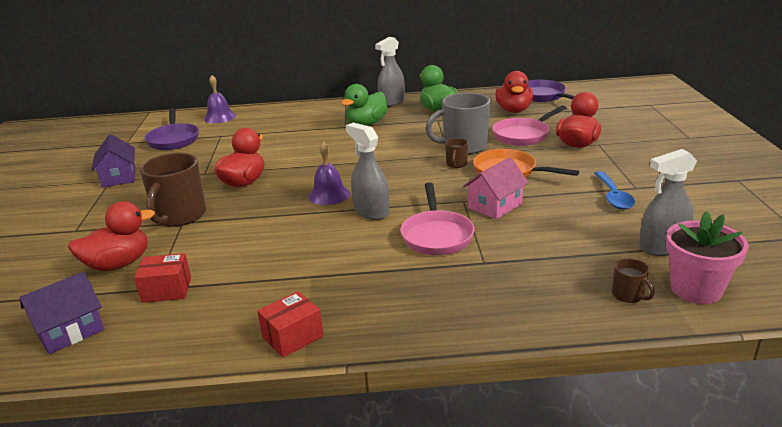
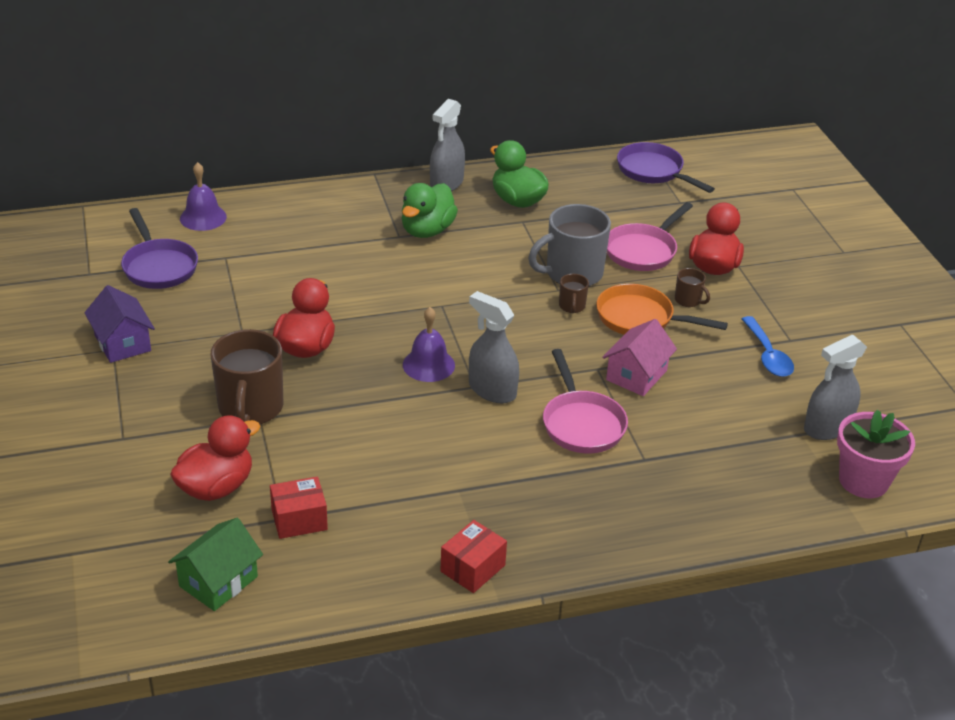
camera: 15 degrees left, 10 degrees up
(70, 331) = (218, 581): purple house -> green house
(513, 110) = (620, 201): red duck -> none
(628, 295) = (799, 493): brown mug -> brown mug (688, 300)

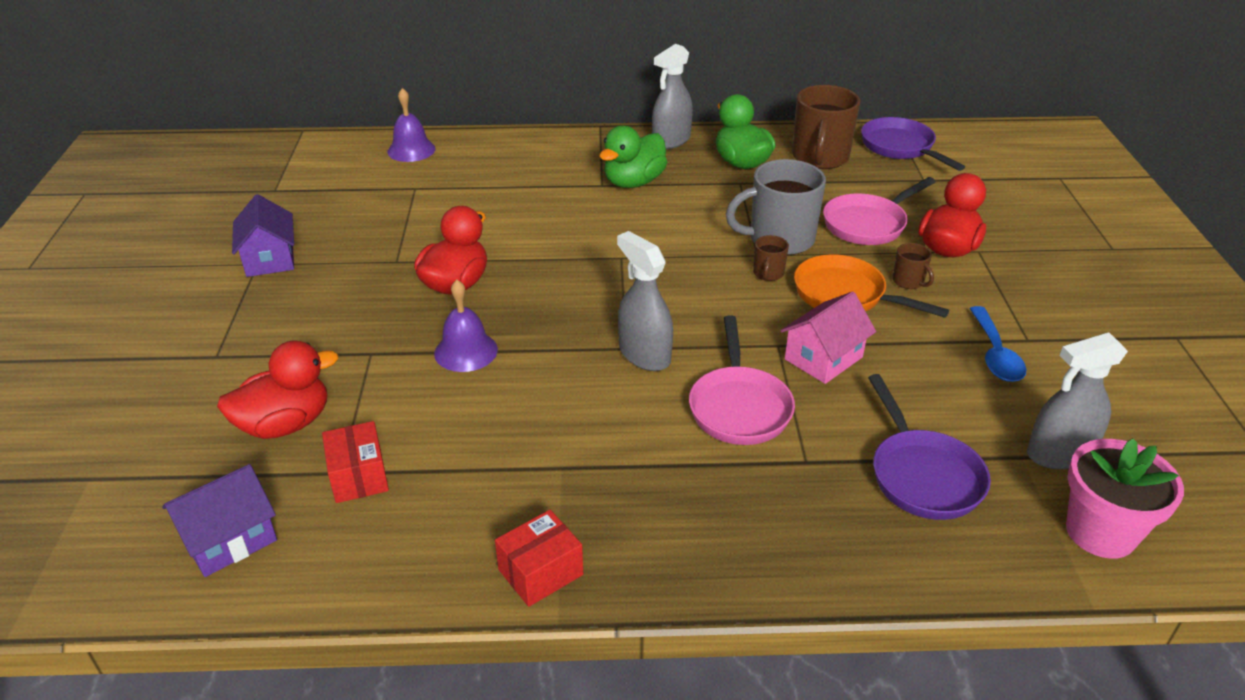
camera: 15 degrees right, 0 degrees up
(159, 267) = (345, 190): purple pan -> purple pan (922, 475)
(218, 581) = (229, 539): green house -> purple house
(250, 408) = (366, 341): brown mug -> brown mug (820, 158)
(299, 519) = (359, 476): red box -> red box turned 75 degrees clockwise
(428, 365) = (582, 318): purple bell -> purple bell (466, 351)

